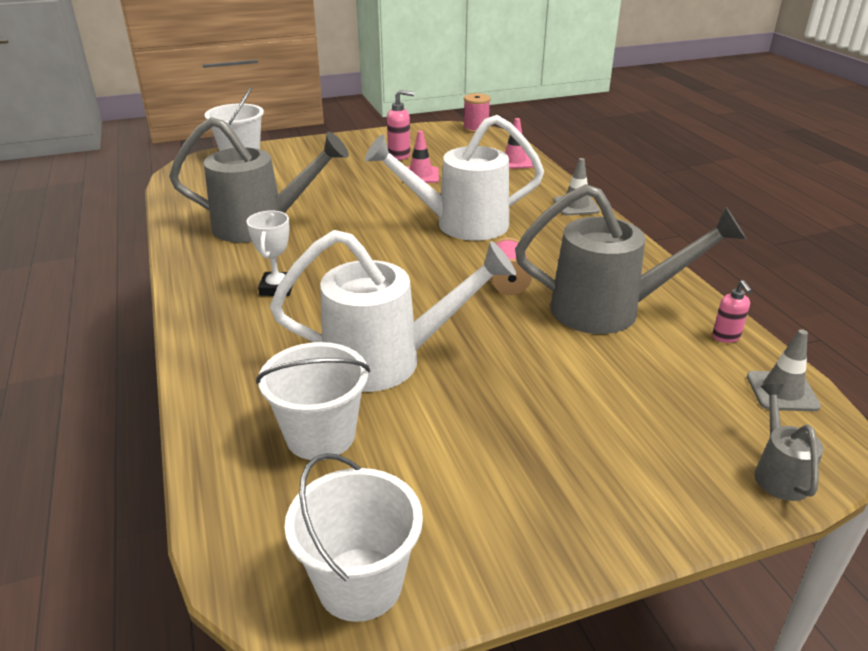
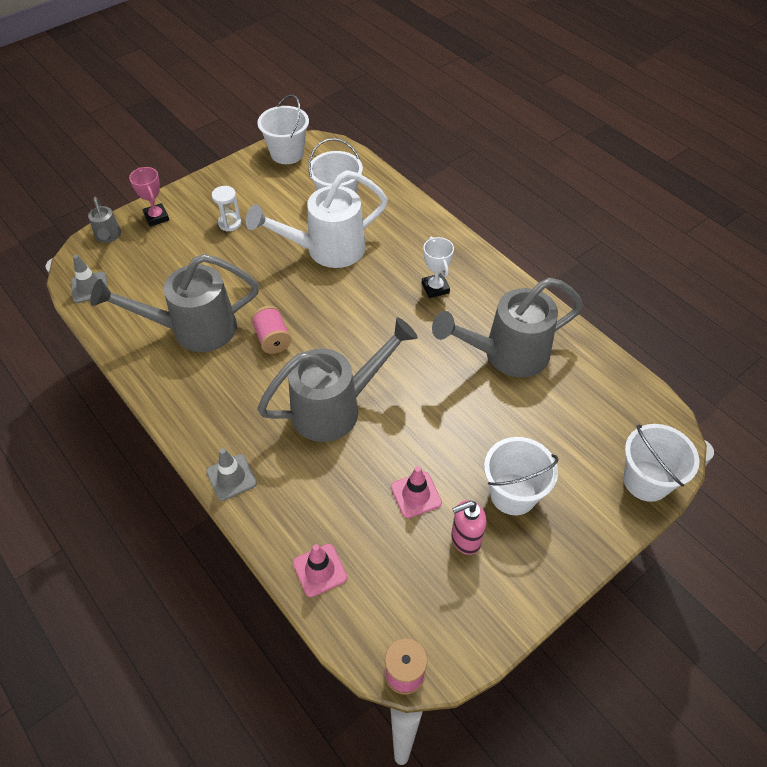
camera: 160 degrees right, 20 degrees up
(345, 165) = (513, 494): none -> white bucket
(460, 224) = (336, 408): white watering can -> grey watering can
(535, 441) = (230, 223): none -> white hourglass
(684, 490) = (156, 217): none -> pink trophy
(726, 337) = (113, 324): pink soap dispenser -> none

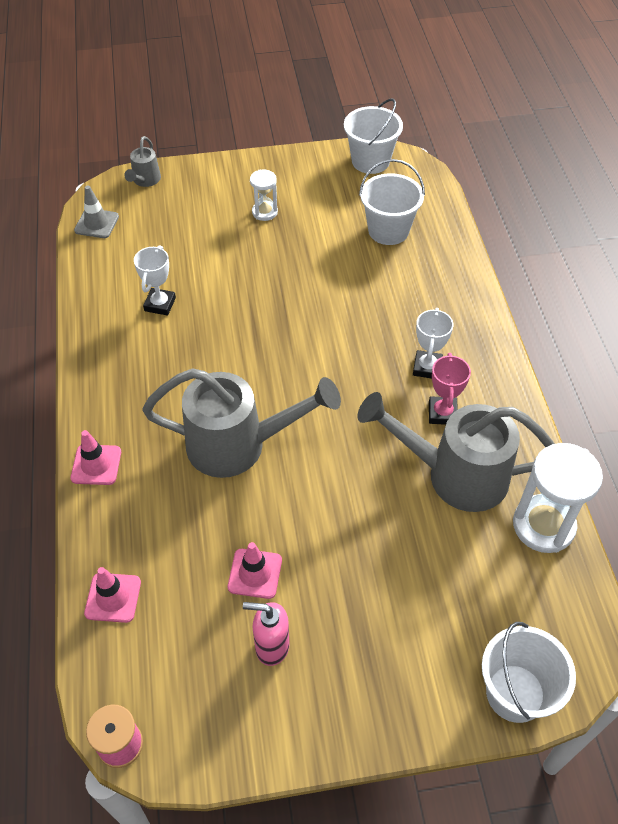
camera: 30 degrees right, 0 degrees up
(156, 217) = (201, 179): pink trophy -> pink trophy (442, 413)
(193, 329) = (160, 304): grey watering can -> white trophy
(231, 477) = (96, 465): grey traffic cone -> pink traffic cone
(272, 339) = (225, 347): pink spool -> none
(327, 250) = (341, 278): white watering can -> none
(513, 494) = (355, 627): white bucket -> none
(588, 361) = (543, 525): none -> white hourglass

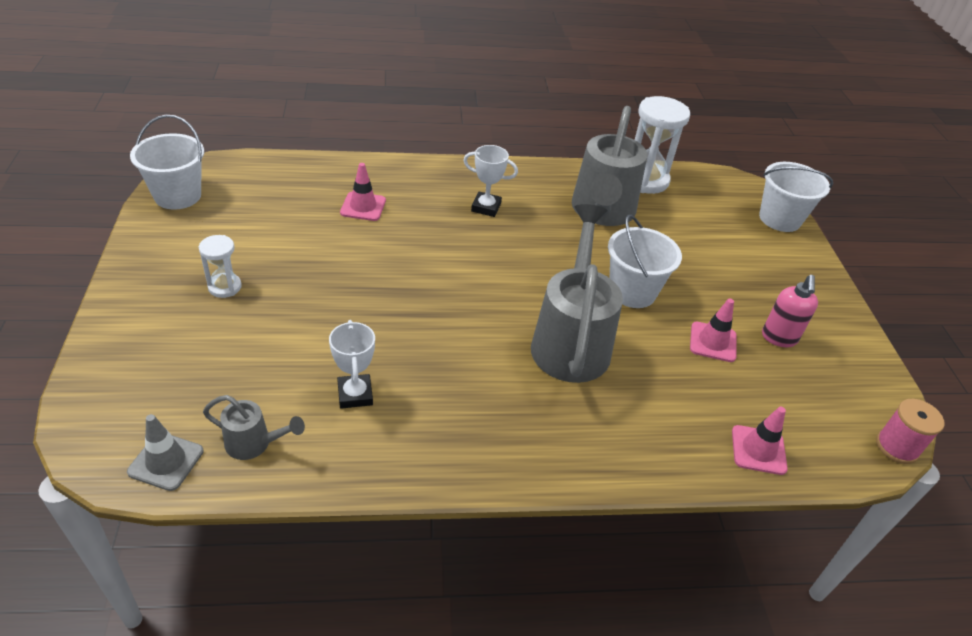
camera: 90 degrees left, 10 degrees down
(96, 465) = (598, 464): pink traffic cone -> pink traffic cone (363, 207)
(145, 180) = (95, 400): grey watering can -> grey watering can (254, 444)
(160, 304) = (355, 394): white trophy -> white trophy turned 60 degrees clockwise
(388, 230) = (297, 201): white bucket -> white bucket (632, 291)
(442, 413) = (538, 208): pink trophy -> none

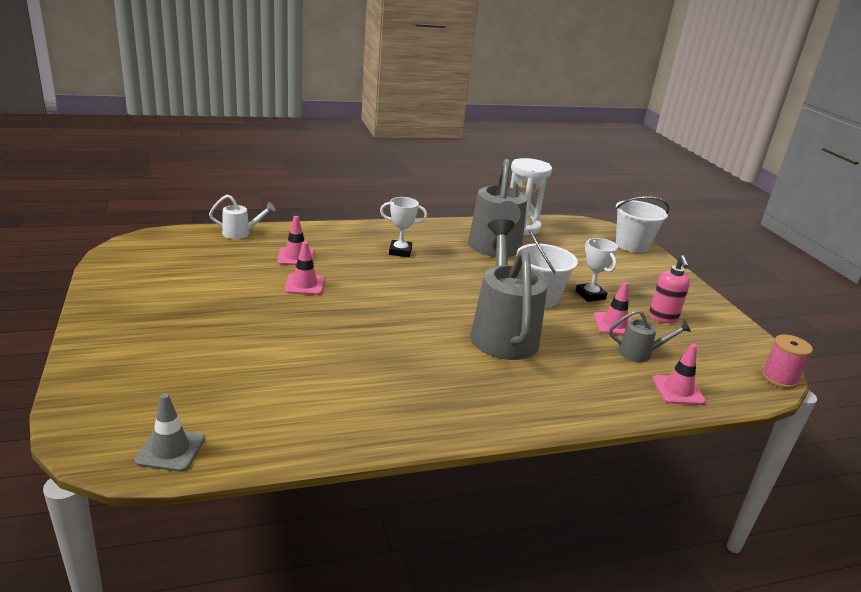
camera: 10 degrees left, 15 degrees down
(177, 196) = (125, 259): white bucket -> none
(225, 287) = (189, 319): white hourglass -> none
(254, 444) = (251, 428): grey watering can -> grey watering can (640, 353)
(310, 167) = (241, 233): none -> white watering can
(355, 394) = (332, 384): white trophy -> white trophy (590, 295)
(362, 249) = (304, 285): none -> pink traffic cone

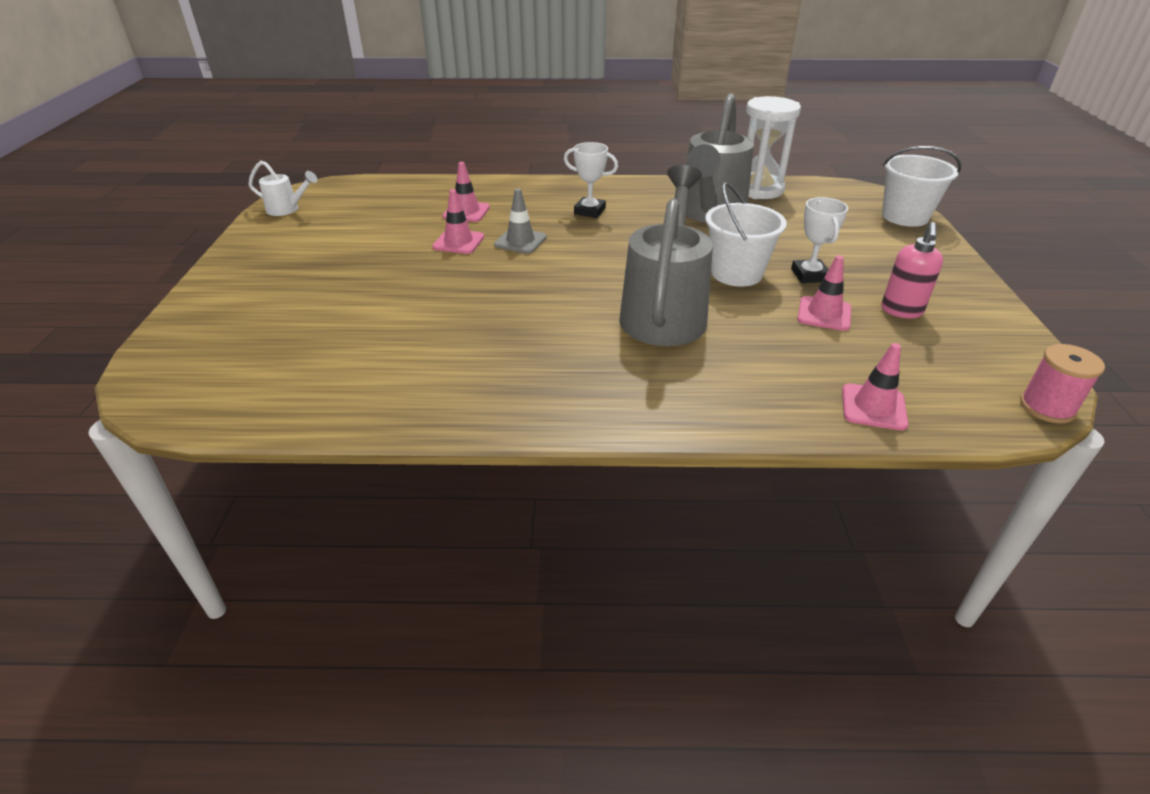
camera: 20 degrees right, 10 degrees up
(170, 450) = (217, 404): grey traffic cone -> grey traffic cone (520, 241)
(241, 233) = (422, 185): white watering can -> white watering can (287, 209)
(640, 353) = (842, 354): grey watering can -> none

